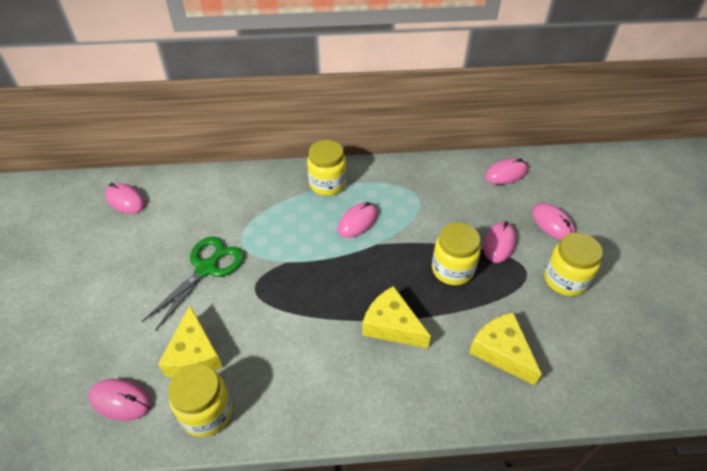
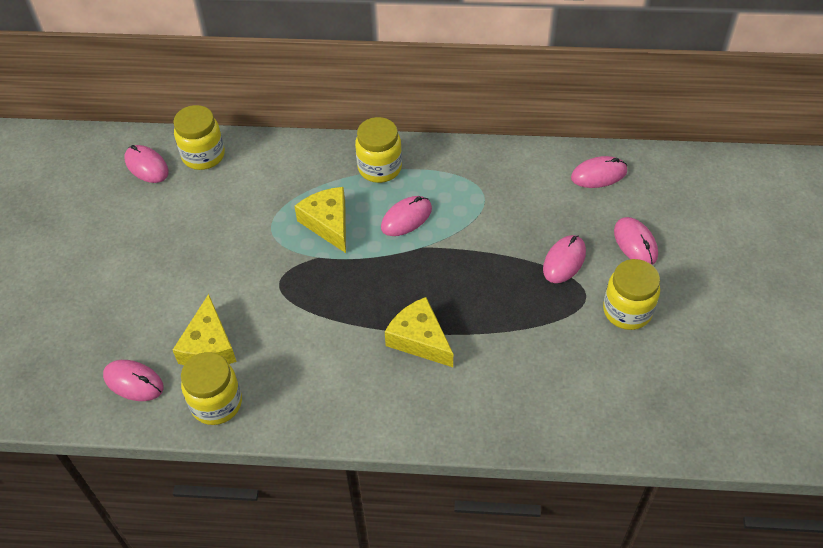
camera: 10 degrees right, 5 degrees up
(206, 268) = (230, 255): green scissors -> none
(452, 270) = (501, 285): yellow jar -> yellow jar (203, 155)
(501, 352) = (531, 380): yellow cheese -> yellow cheese (328, 223)

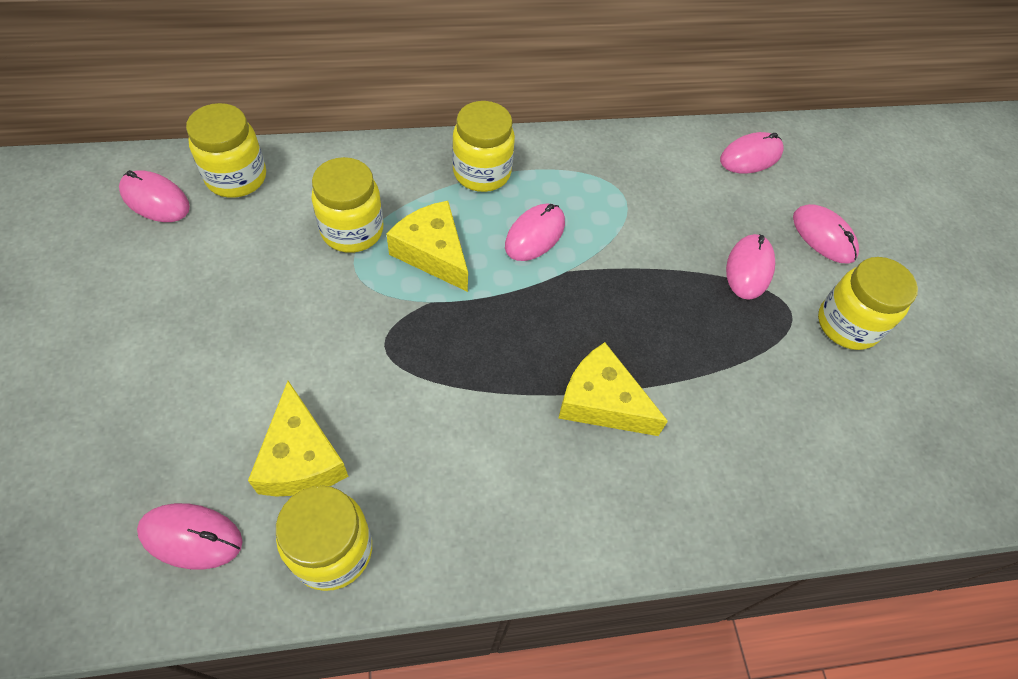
camera: 20 degrees left, 5 degrees up
(275, 201) = (352, 230): none -> yellow jar

